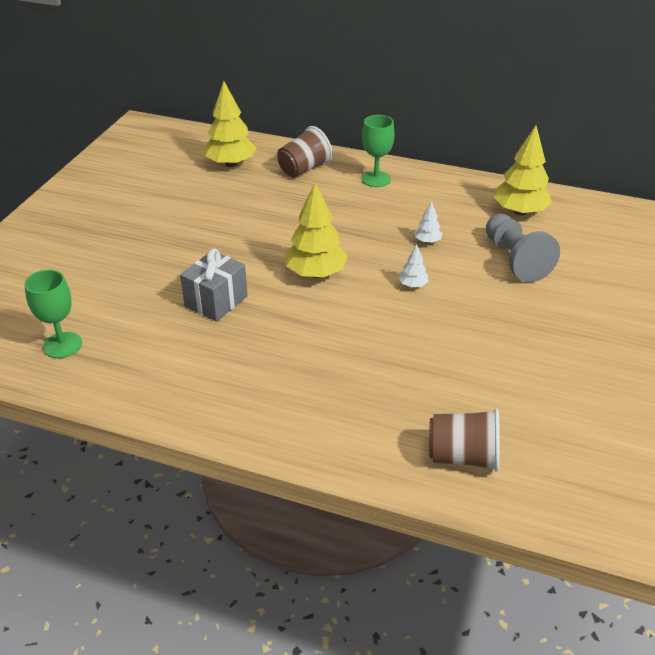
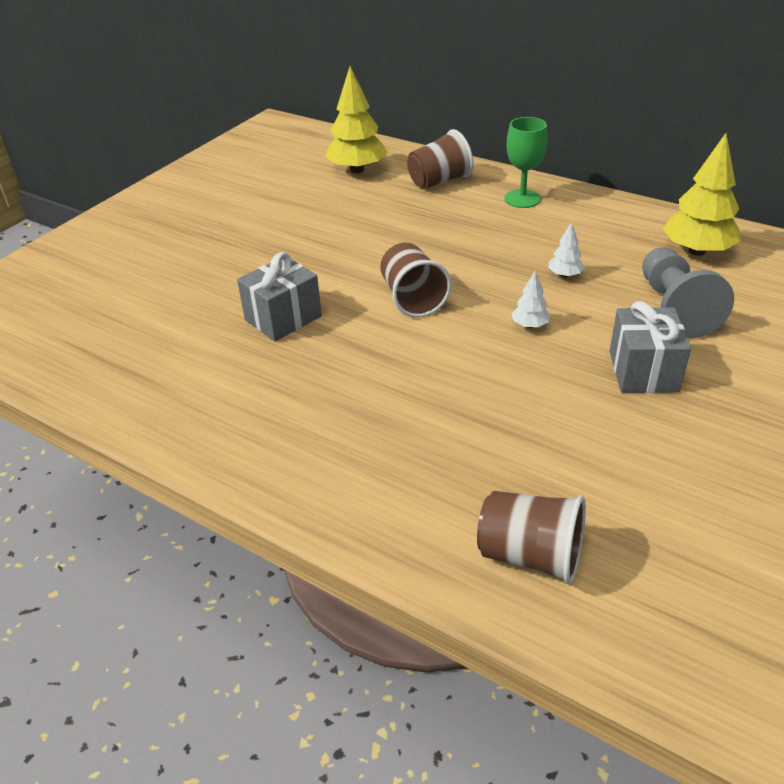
camera: 15 degrees right, 0 degrees up
(62, 345) = (93, 347): green goblet -> none
(315, 273) = (412, 299): yellow tree -> brown cup
(505, 311) = (643, 371): none -> grey gift

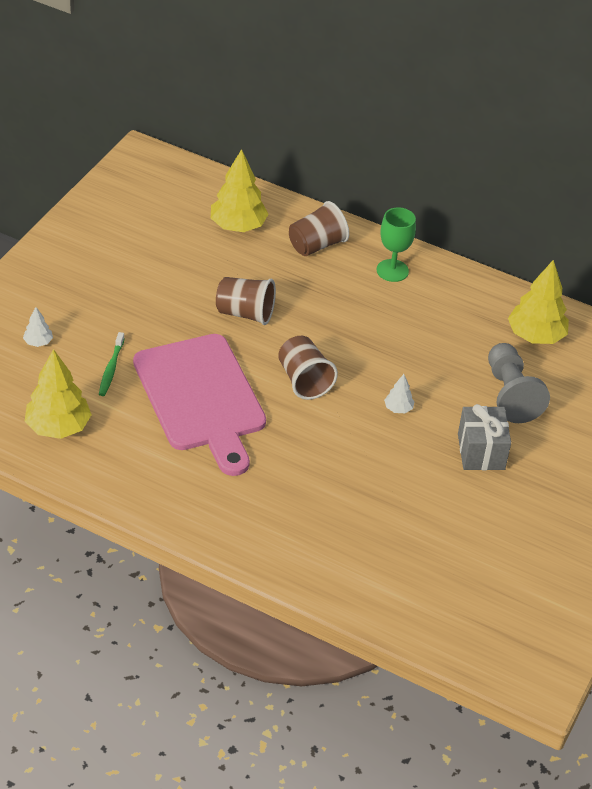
camera: 10 degrees left, 5 degrees up
(99, 351) = (58, 427): none -> yellow tree
(184, 291) = (111, 368): none -> green toothbrush
(283, 318) = (201, 398): grey gift -> pink cutting board
(530, 555) = (397, 588): brown cup -> brown cup (245, 313)
(565, 275) = (427, 359): white tree -> white tree (38, 342)

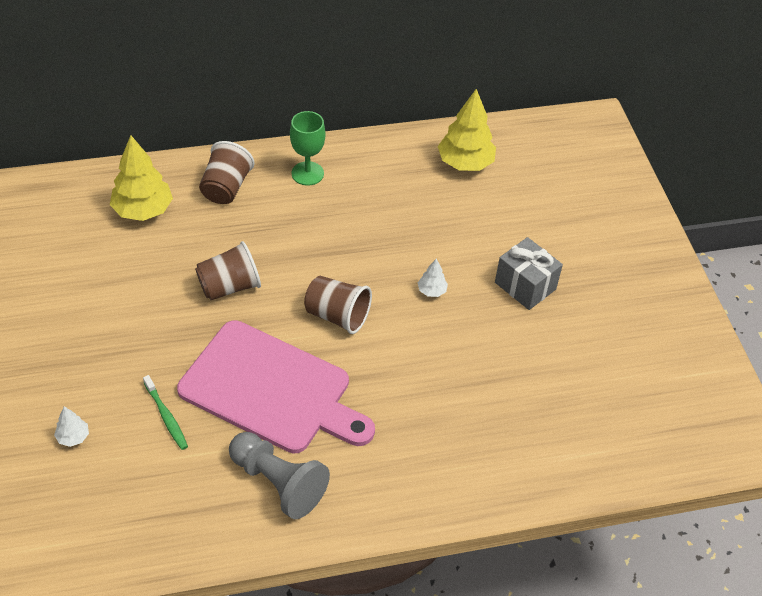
camera: 40 degrees left, 5 degrees up
(58, 427) = (176, 507): yellow tree -> none
(510, 394) = (497, 223): grey pawn -> grey pawn (278, 483)

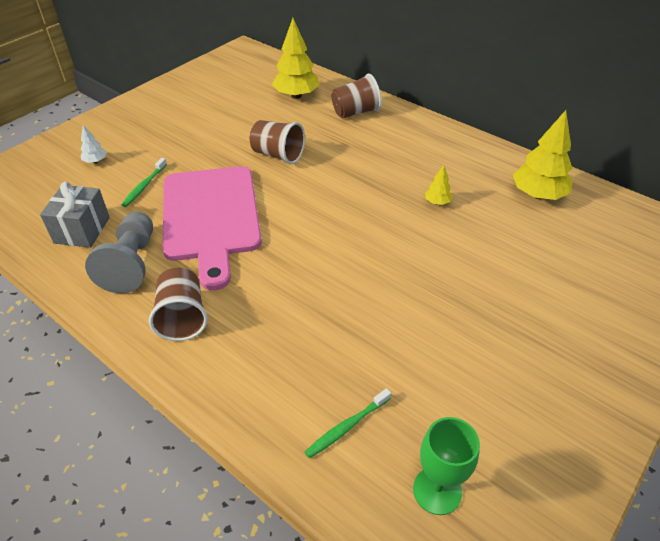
camera: 55 degrees right, 5 degrees down
(307, 173) = (415, 134): green goblet -> green goblet (437, 490)
(337, 316) = (310, 211): brown cup -> brown cup (182, 317)
(411, 227) = (437, 202): none -> yellow tree
(431, 291) = (392, 245): white tree -> none
(525, 286) = (468, 294): grey gift -> grey gift (82, 230)
(578, 438) = (347, 427): none -> green toothbrush

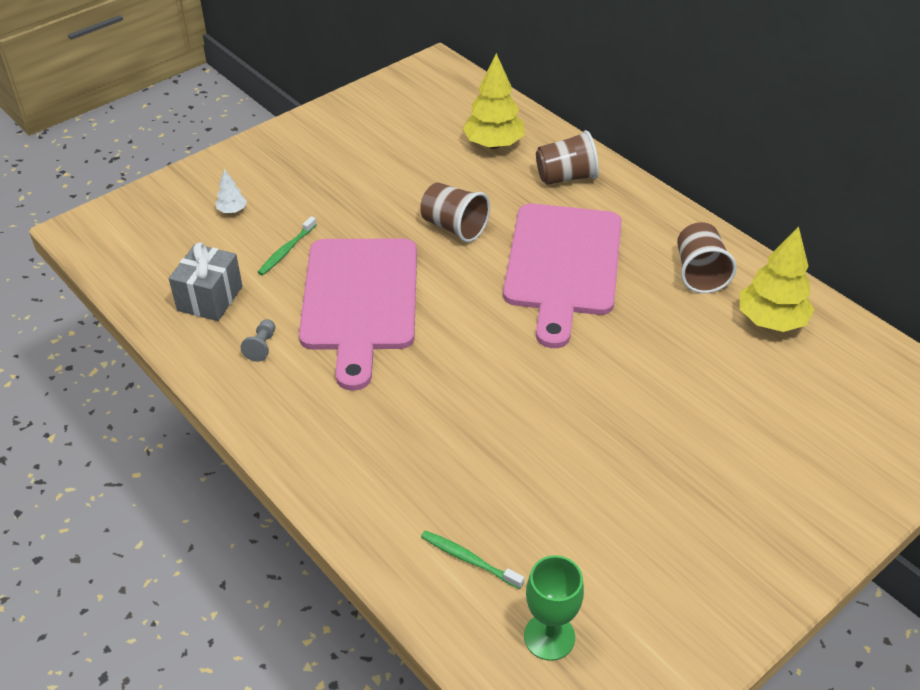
camera: 10 degrees right, 0 degrees up
(131, 263) = (262, 346): grey pawn -> grey pawn, size x0.45
(182, 317) = (311, 417): brown cup -> brown cup (699, 273)
(347, 427) = (469, 559): green toothbrush -> green toothbrush turned 60 degrees clockwise
(368, 173) = (562, 265): none -> pink cutting board
(437, 202) = (639, 315): yellow tree -> none

